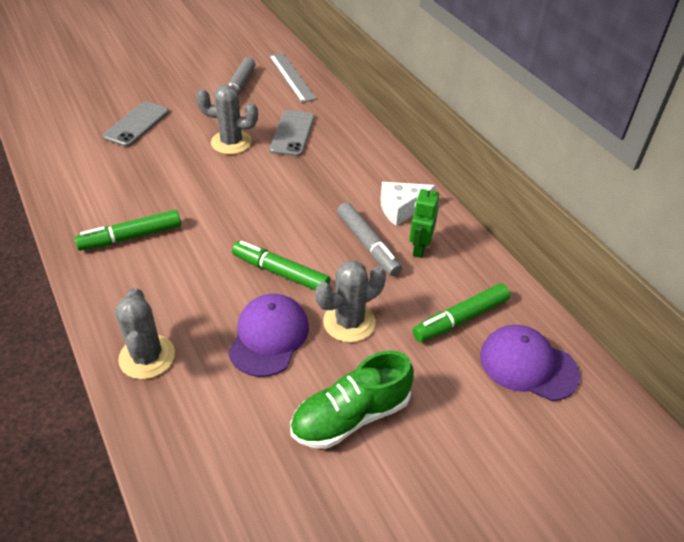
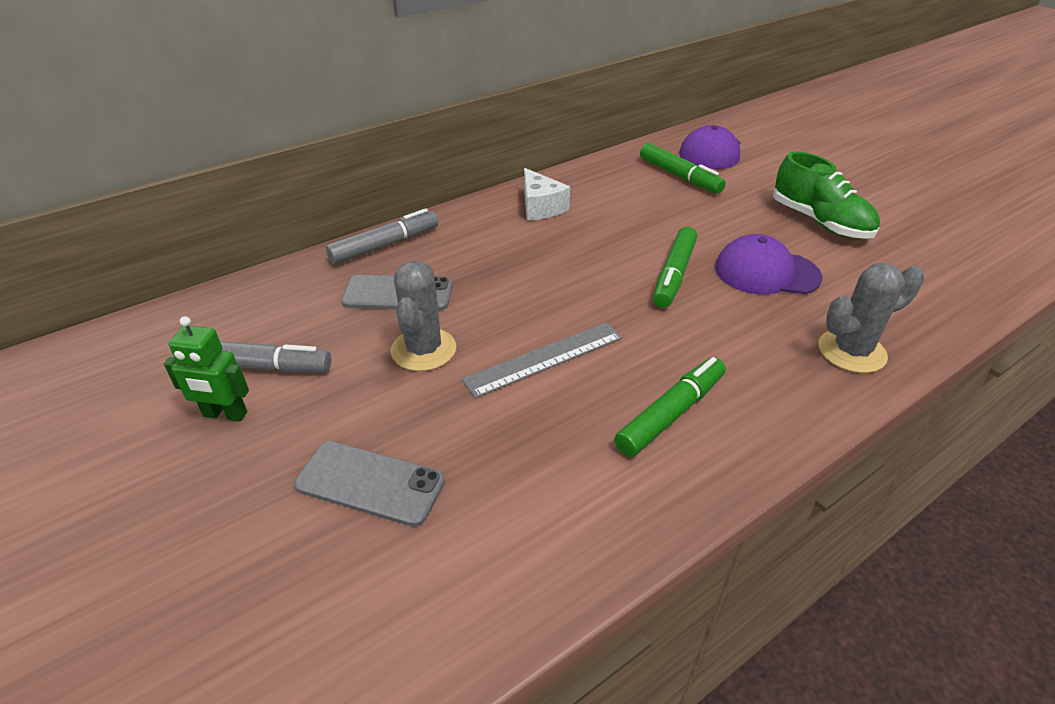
camera: 95 degrees left, 5 degrees down
(131, 237) = (671, 414): green marker -> green marker turned 105 degrees counterclockwise
(291, 77) = (234, 311): grey ruler -> grey ruler (544, 358)
(349, 322) = (717, 228): grey cactus -> none
(368, 245) = (605, 224): grey marker -> grey marker (385, 245)
(419, 248) = (597, 196): green robot -> green robot (225, 414)

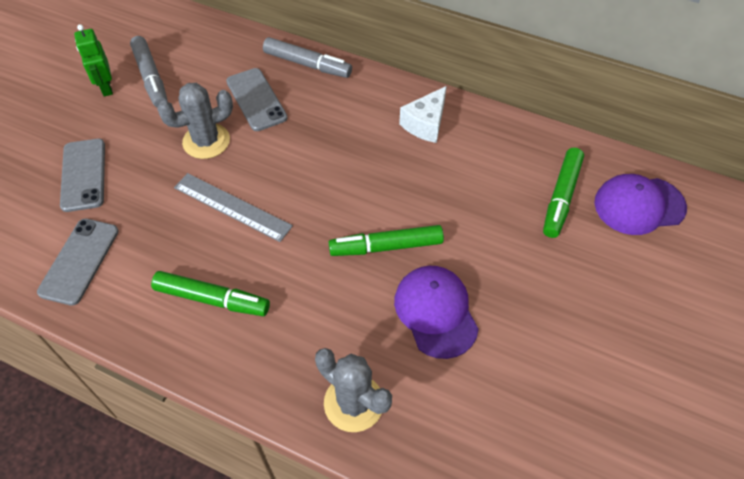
camera: 60 degrees right, 15 degrees up
(529, 529) = (79, 261): none -> grey phone
(820, 222) = (563, 335): green shoe -> none

